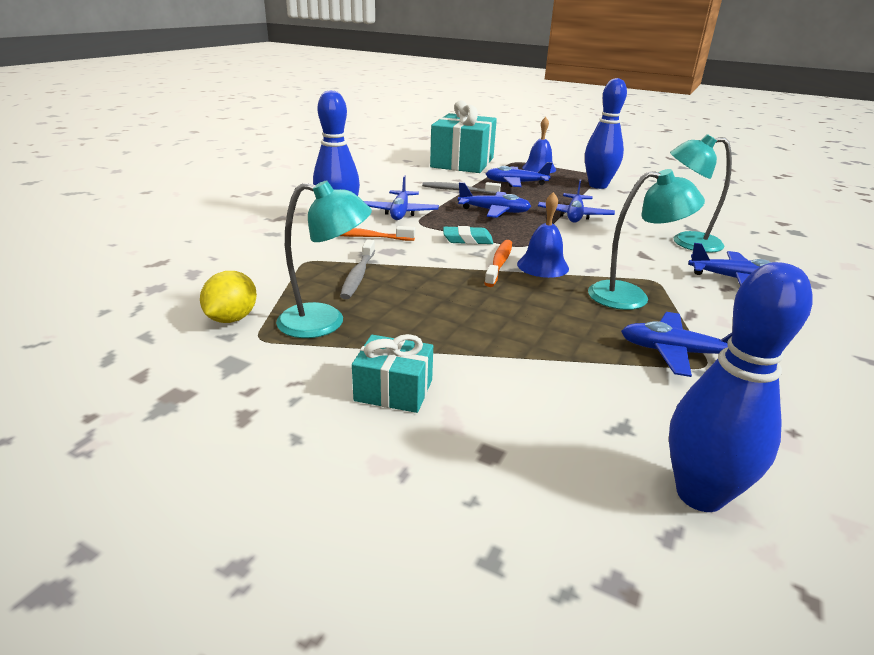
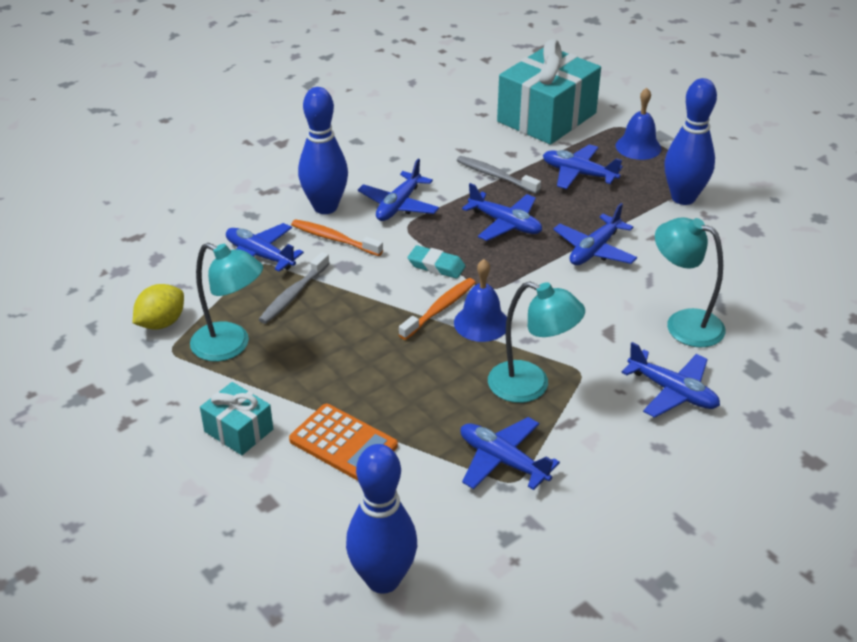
camera: 25 degrees right, 10 degrees up
(302, 256) = (260, 256): none -> blue plane
(516, 374) = (343, 443): none -> orange calculator

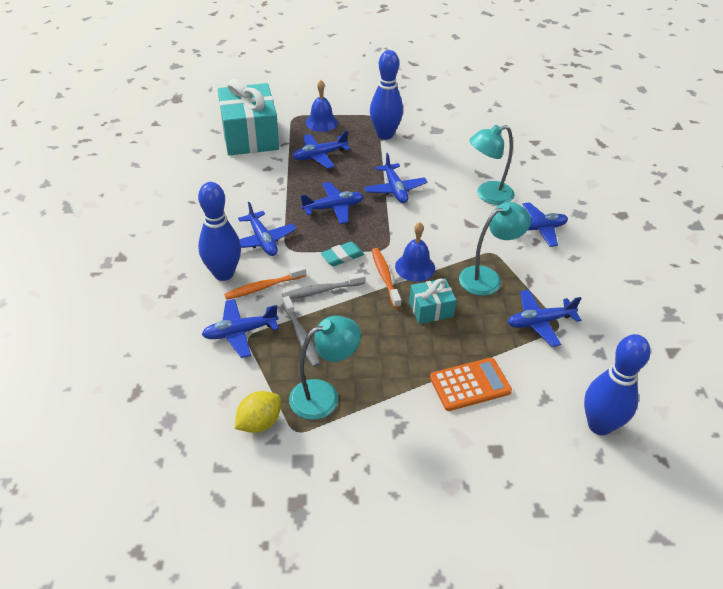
camera: 55 degrees left, 5 degrees up
(161, 323) = (259, 422): yellow lemon -> yellow lemon turned 60 degrees clockwise
(238, 430) = (415, 432): turquoise gift -> turquoise gift (431, 309)
(495, 176) = (282, 186): grey toothbrush -> grey toothbrush (321, 290)

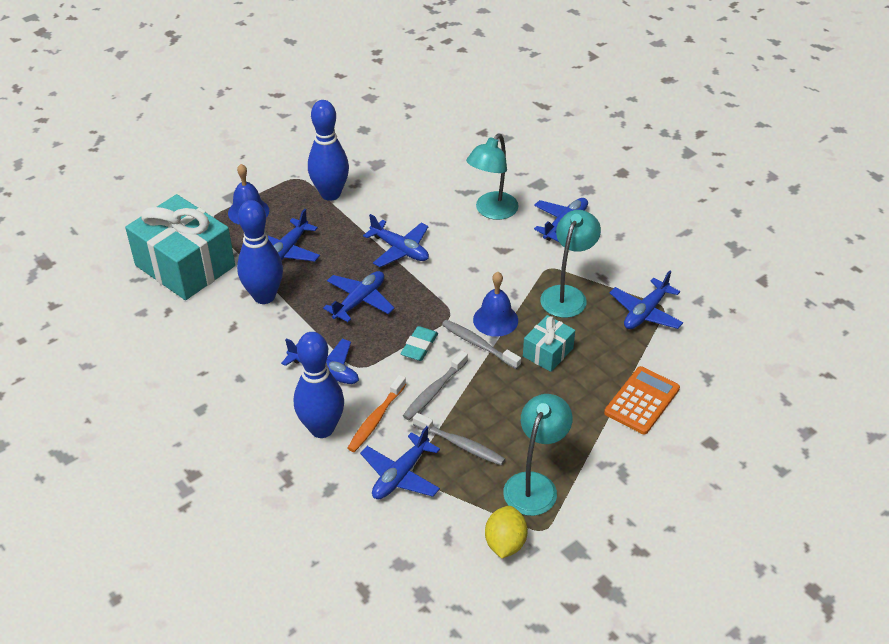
camera: 35 degrees left, 0 degrees up
(385, 277) = (478, 344): orange toothbrush -> grey toothbrush
(599, 425) = (764, 374): blue bowling pin -> blue bowling pin (264, 296)

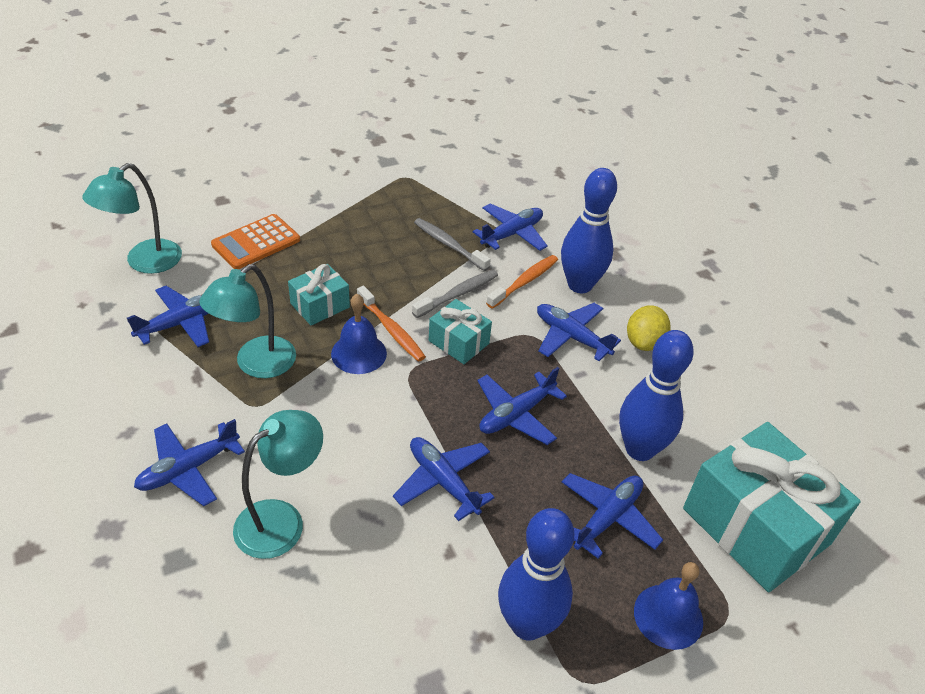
camera: 170 degrees left, 0 degrees up
(419, 346) = (458, 342): turquoise eraser -> turquoise gift
(478, 344) = (391, 330): grey toothbrush -> orange toothbrush
(505, 543) = (440, 175): yellow lemon -> yellow lemon (644, 342)
(534, 484) = (396, 204): turquoise lamp -> turquoise lamp (144, 262)

